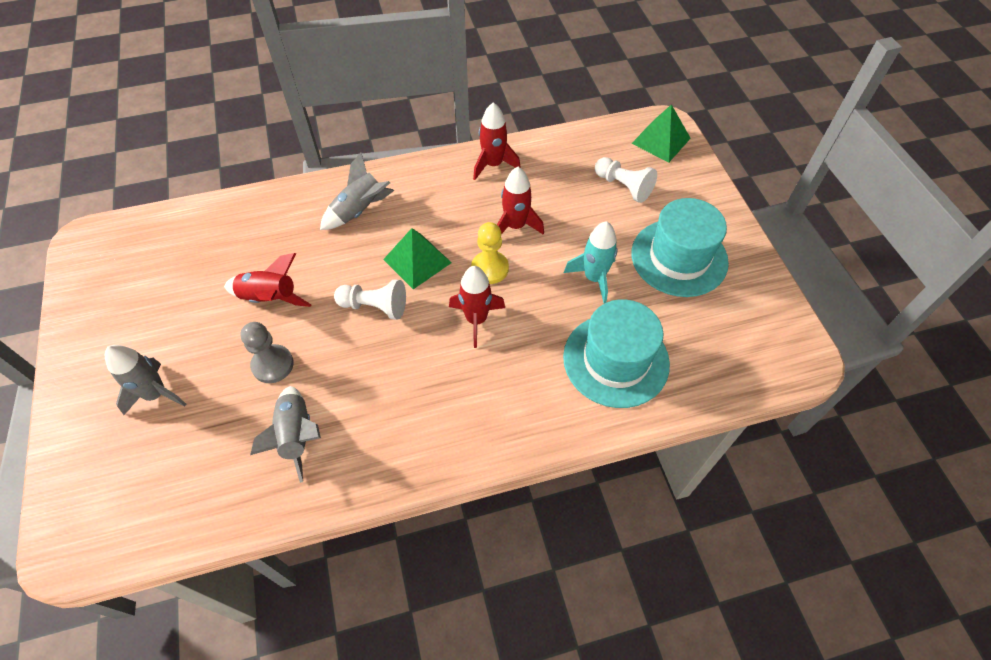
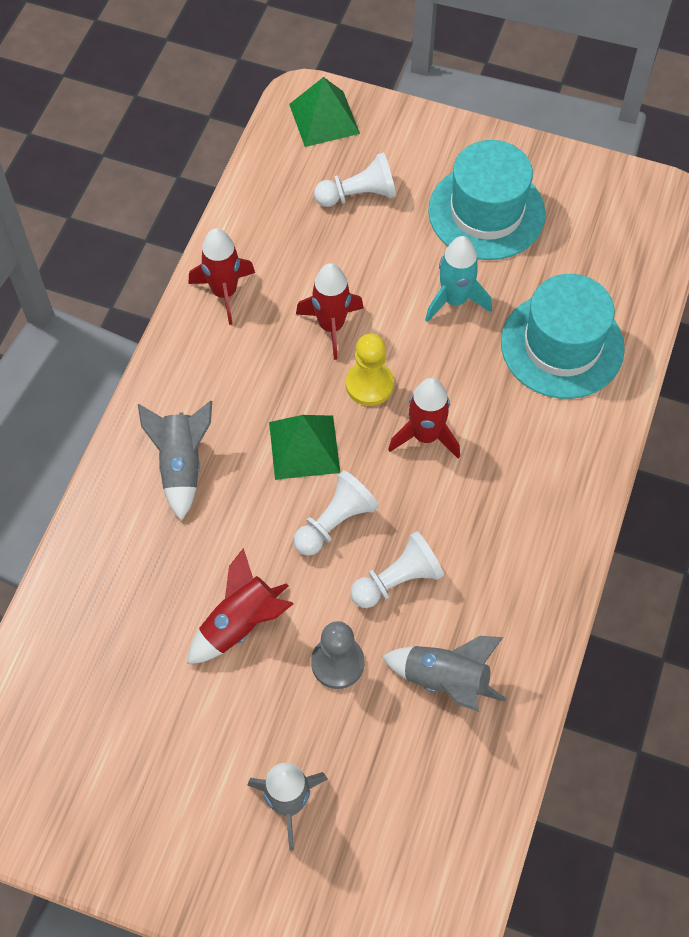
camera: 55 degrees left, 5 degrees up
(355, 364) = (397, 580): none -> white pawn

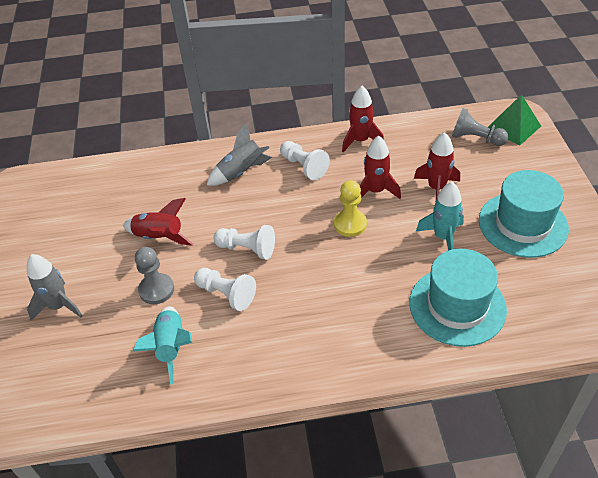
camera: 65 degrees right, 15 degrees down
(304, 447) = (287, 214): green pyramid -> none
(315, 168) = (475, 138): none -> grey pawn
(358, 195) = (476, 163): white pawn -> white pawn (304, 167)
(425, 436) = (334, 265): red rocket -> red rocket (436, 188)
(445, 680) = (171, 347): grey rocket -> turquoise rocket

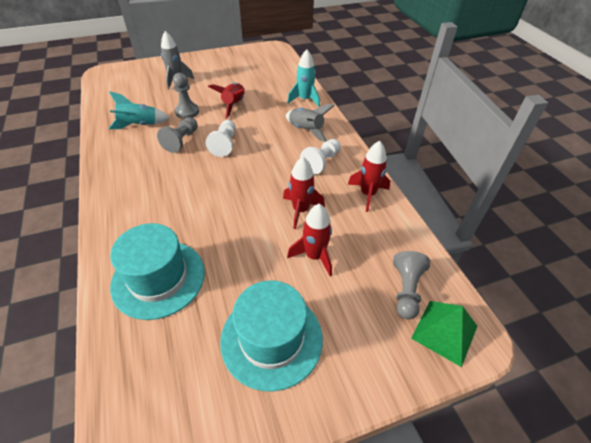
camera: 75 degrees right, 0 degrees up
(226, 294) = (181, 141): white pawn -> grey pawn
(350, 224) = (256, 197): yellow pawn -> none
(443, 237) = (246, 264): turquoise rocket -> turquoise rocket (305, 100)

